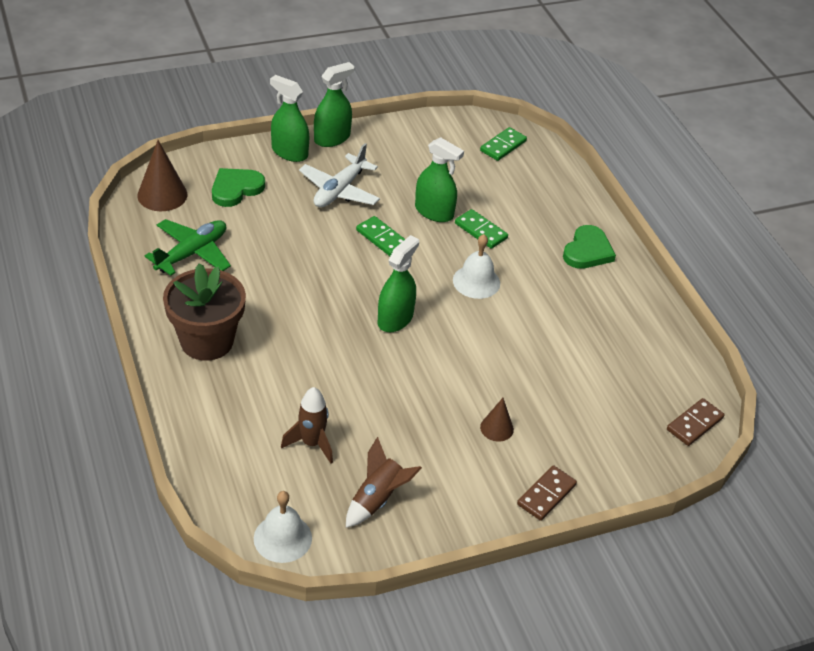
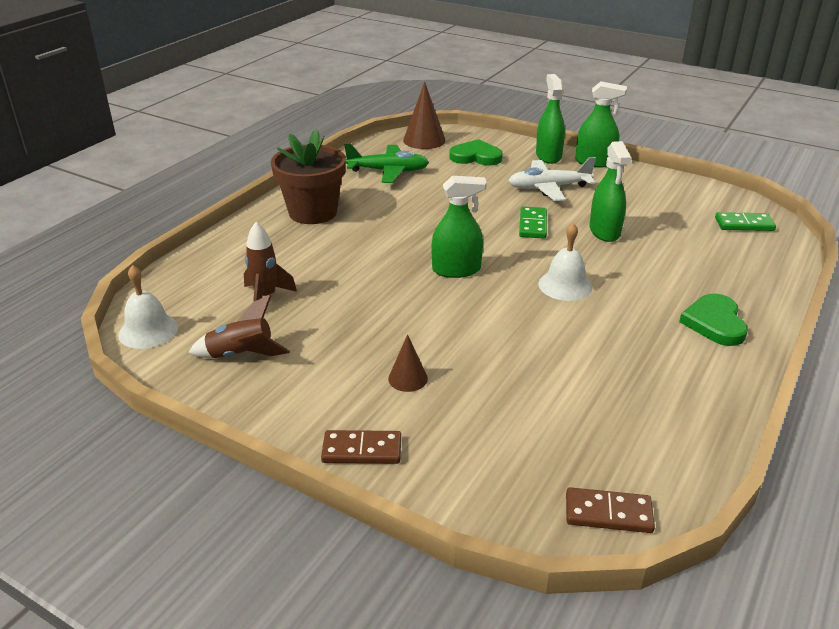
camera: 55 degrees right, 10 degrees down
(480, 231) = (626, 260): green domino -> none
(587, 251) = (714, 323): green heart -> green heart turned 105 degrees clockwise

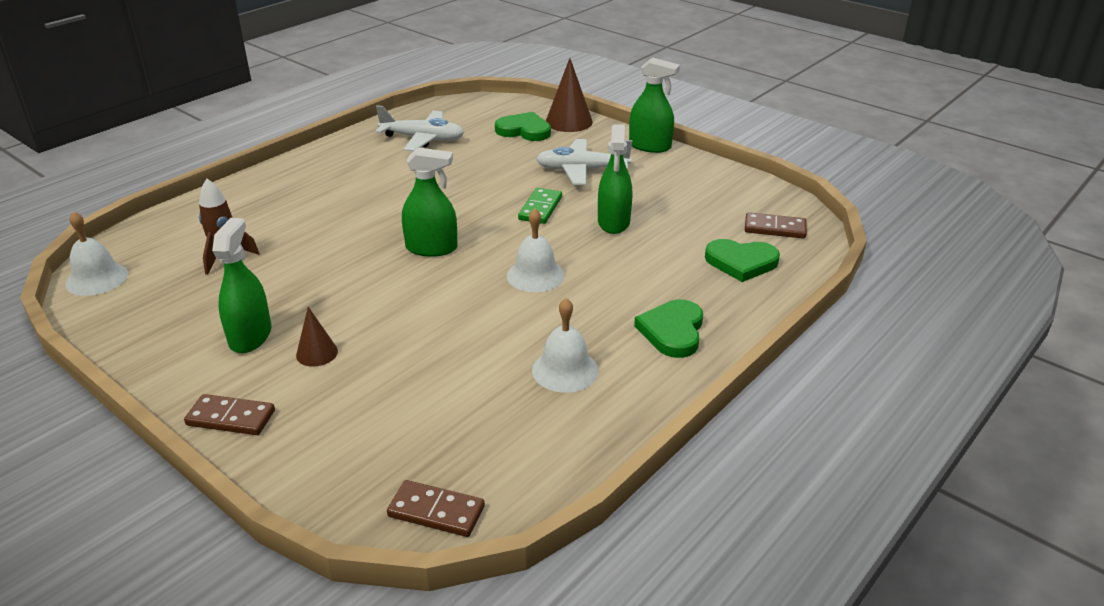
camera: 10 degrees right, 0 degrees up
(241, 355) = (170, 312): brown rocket -> none
(313, 212) = (321, 175): brown flower pot -> none
(388, 171) = (423, 139): green plane -> white plane
(424, 140) = (480, 108): brown cone -> brown cone (569, 121)
(548, 156) = (603, 136): green spray bottle -> green spray bottle (250, 336)
(643, 368) = (565, 370): none -> white bell
(734, 256) = (741, 262): none -> green heart
(744, 224) = (775, 228): green domino -> brown domino

